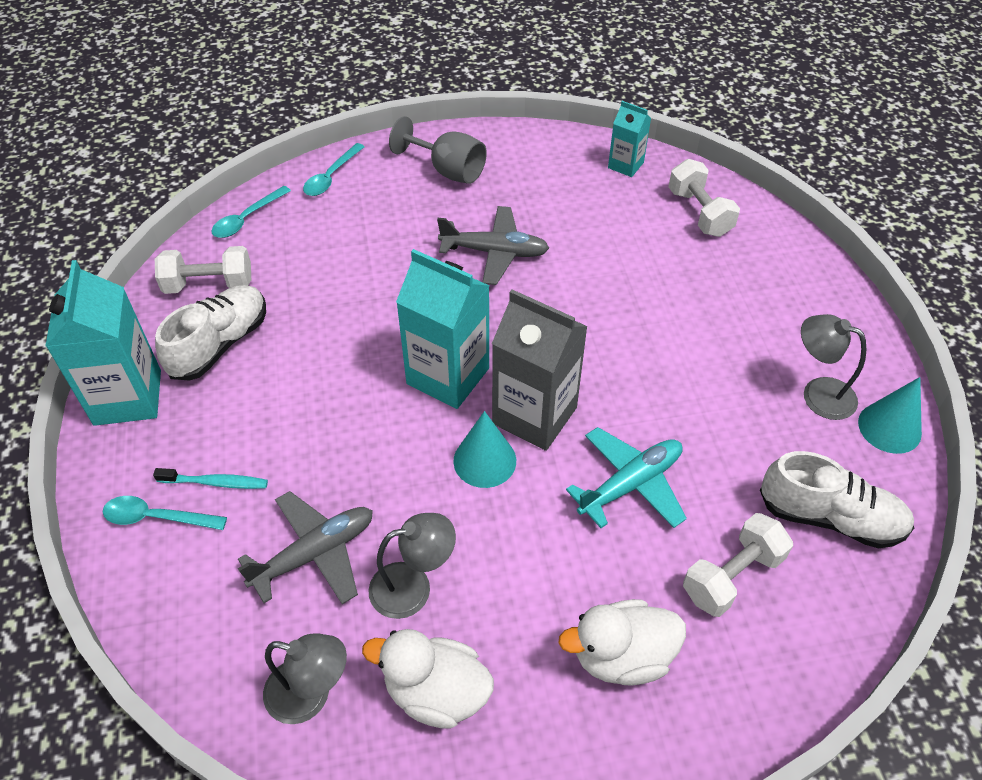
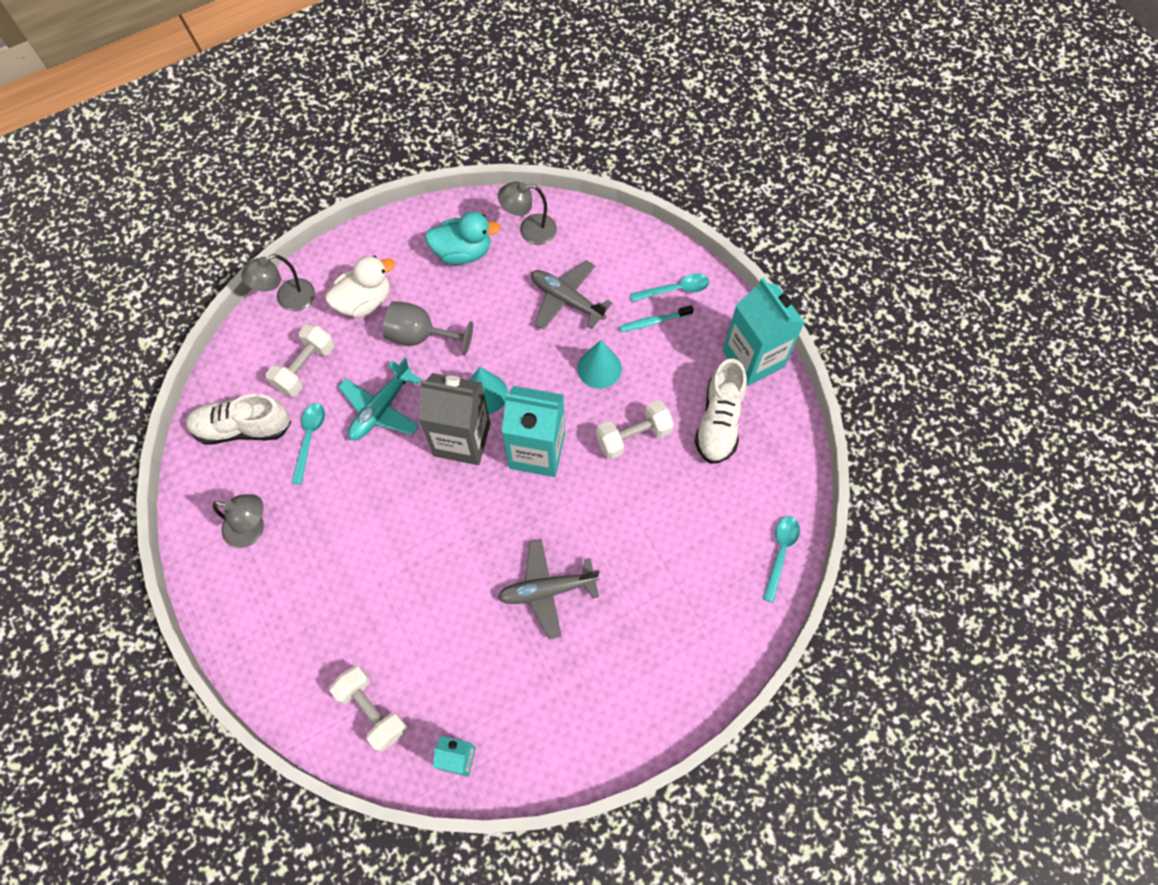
camera: 160 degrees right, 15 degrees up
(209, 285) = (764, 472): white dumbbell -> white dumbbell (633, 436)
(314, 553) = (566, 300): grey plane -> grey plane turned 90 degrees clockwise
(331, 177) = (738, 634): turquoise spoon -> turquoise spoon (309, 438)
(413, 587) = (498, 300): grey lamp -> grey lamp (288, 299)
(436, 692) = (463, 252): white duck -> turquoise duck
(448, 170) = (632, 684): grey goblet -> grey goblet (420, 336)
(889, 427) = (198, 516): turquoise cone -> turquoise cone (599, 368)

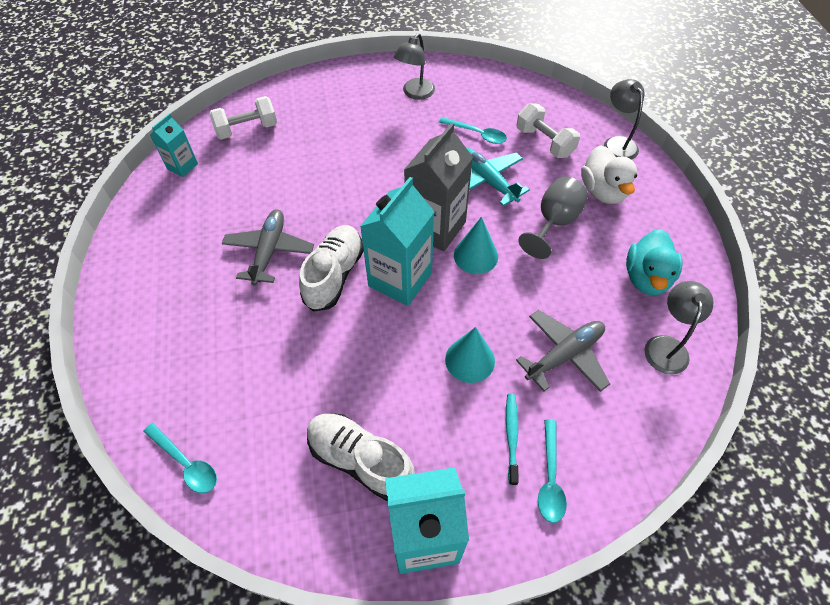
camera: 110 degrees right, 10 degrees down
(243, 428) = (501, 100): white shoe -> white shoe (334, 275)
(633, 436) = (379, 366): white dumbbell -> none

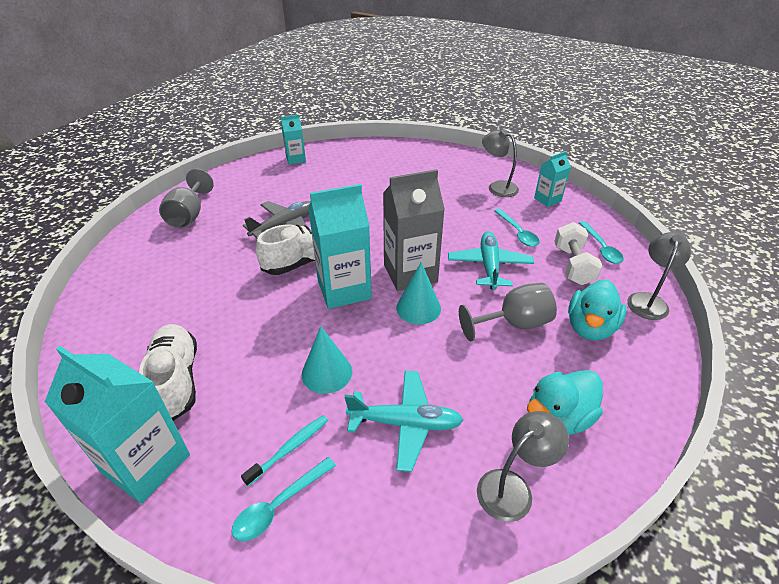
camera: 40 degrees right, 15 degrees down
(149, 302) = (189, 215): none -> grey goblet
(186, 463) = (94, 307): turquoise spoon -> turquoise spoon (601, 248)
(247, 129) = (356, 158): white dumbbell -> none
(415, 93) = (497, 187): grey lamp -> grey lamp turned 60 degrees clockwise
(467, 85) = (547, 199): none -> turquoise carton
(564, 355) = (405, 423): grey plane -> turquoise plane
(603, 191) = (590, 327): white duck -> turquoise duck

